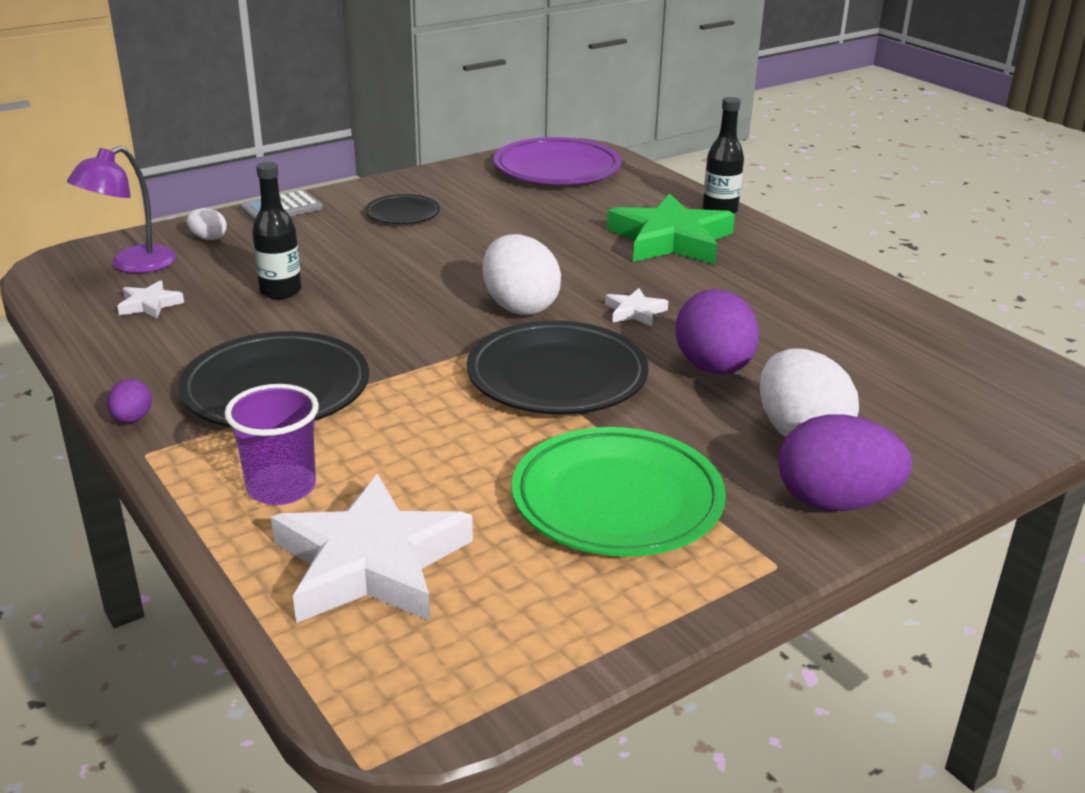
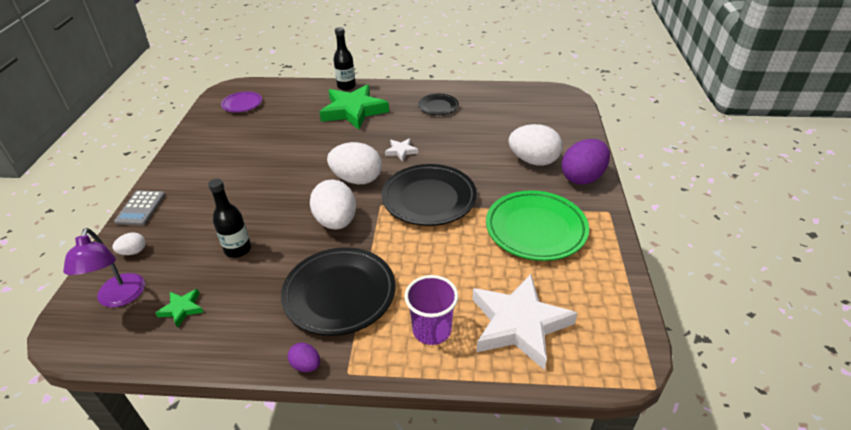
camera: 50 degrees left, 10 degrees up
(150, 304) = (182, 309): white star -> green star
(403, 214) = (214, 170): black plate -> black plate (438, 107)
(411, 329) = (336, 222): none -> white egg
(557, 169) = (242, 104): purple plate -> purple plate, size x0.53
(714, 368) = (468, 155): purple egg -> none

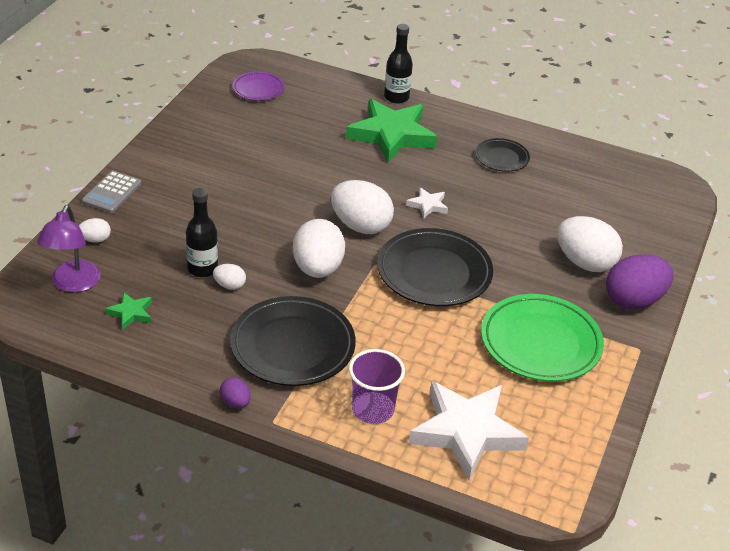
camera: 15 degrees right, 0 degrees up
(266, 257) = (229, 285): none -> white egg

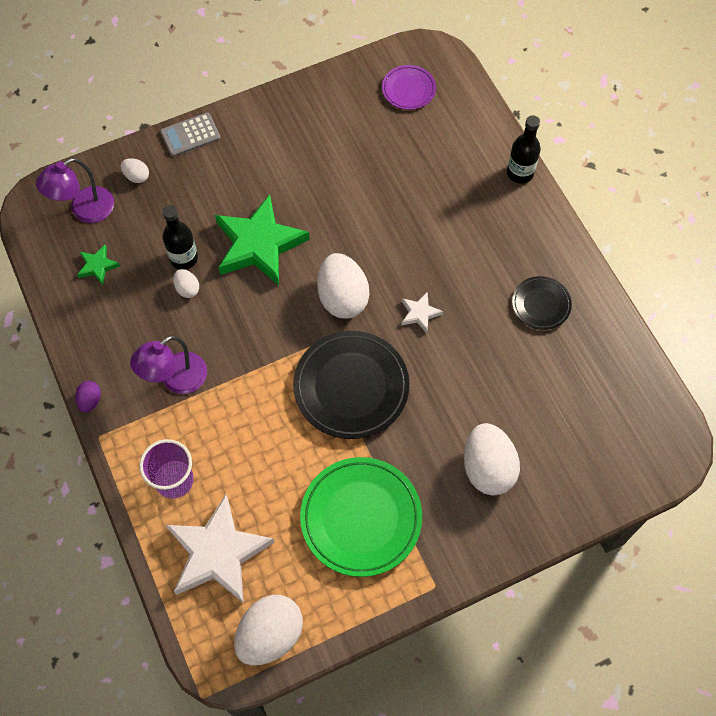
camera: 45 degrees right, 25 degrees up
(292, 346) = (176, 380): black plate -> purple lamp
(317, 269) = (266, 318): white egg -> white egg (270, 634)
(392, 135) = (470, 215): green star -> green star (259, 244)
(634, 300) = (486, 537): purple egg -> none

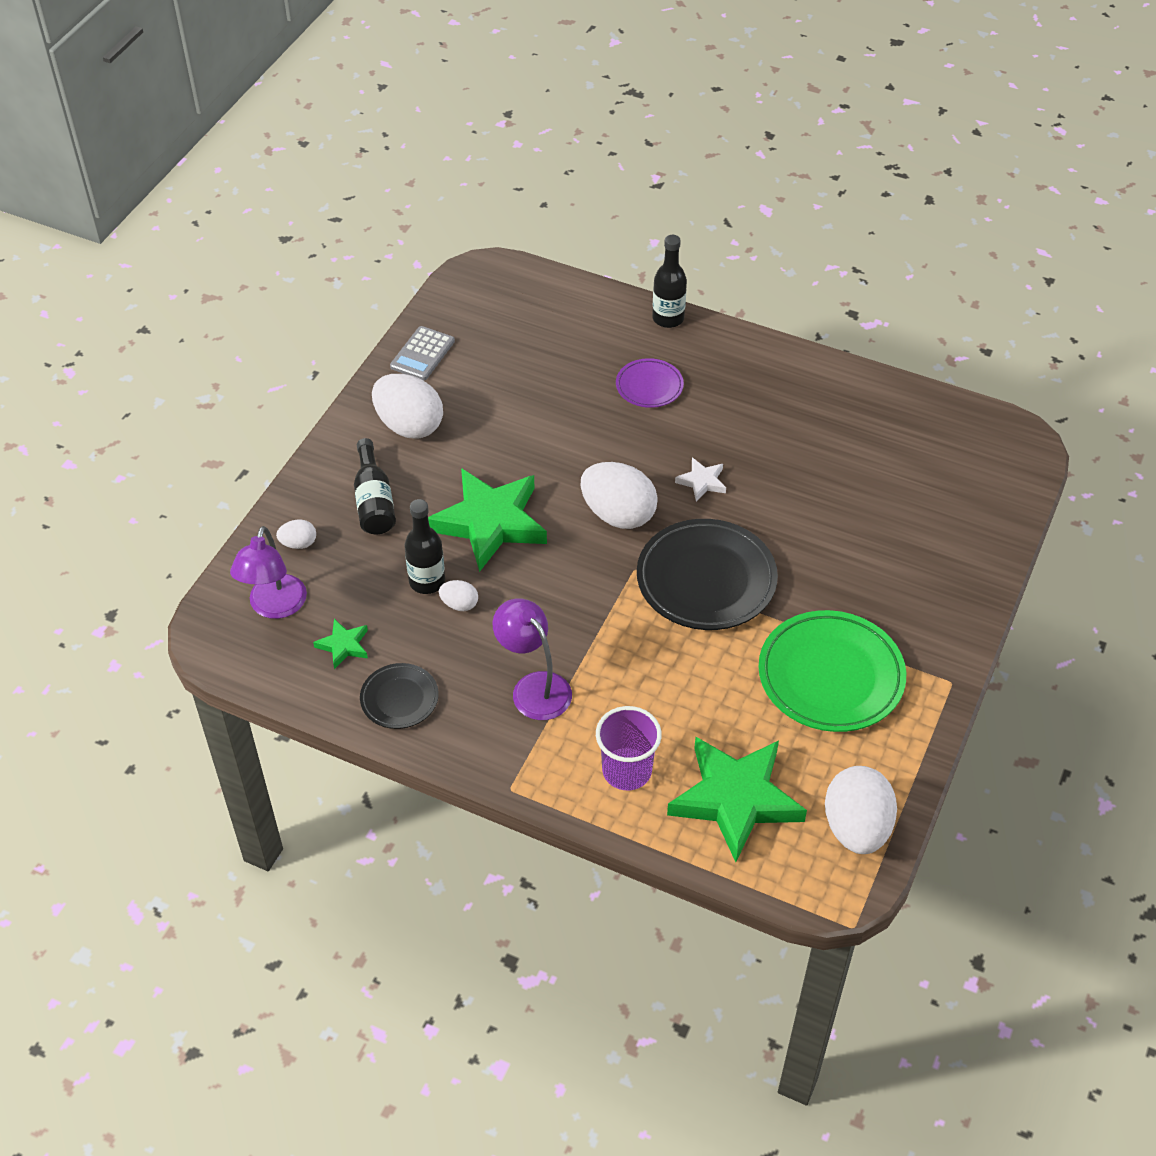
camera: 40 degrees left, 15 degrees down
(90, 400) = (467, 764): purple egg -> none
(176, 380) = (534, 687): purple lamp -> purple lamp turned 135 degrees clockwise
(190, 135) = (316, 475): grey calculator -> grey calculator (422, 354)
(206, 178) = (374, 501): none -> black bottle
(218, 553) = (735, 799): white star -> green star
(408, 89) = (493, 312): purple plate -> purple plate (649, 386)
(487, 468) = (893, 560): white egg -> white egg (409, 425)
(541, 304) = (798, 407): black plate -> black plate (399, 699)

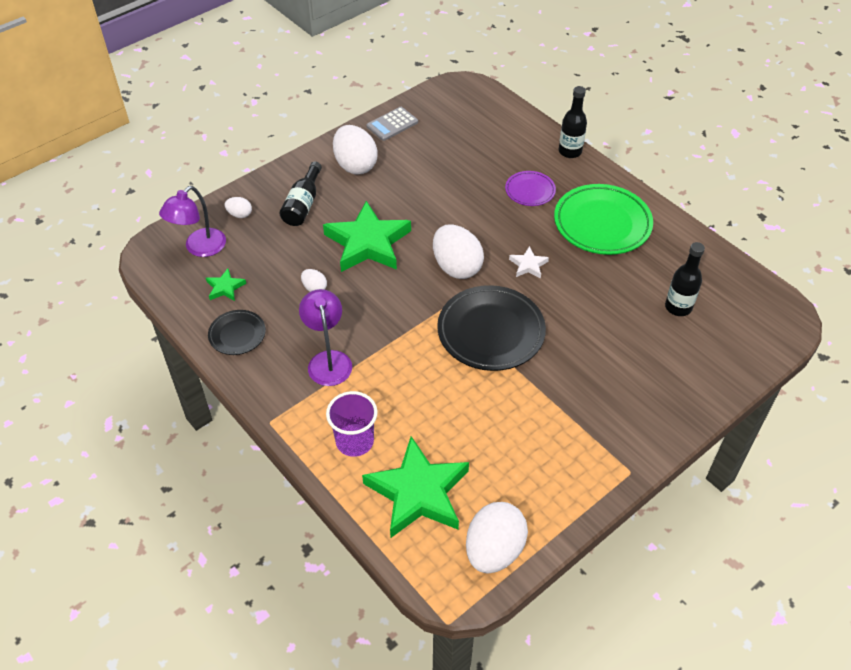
camera: 25 degrees right, 0 degrees up
(427, 581) = (303, 266): black bottle -> black bottle (678, 307)
(830, 676) = (540, 432): green plate -> green plate (602, 224)

